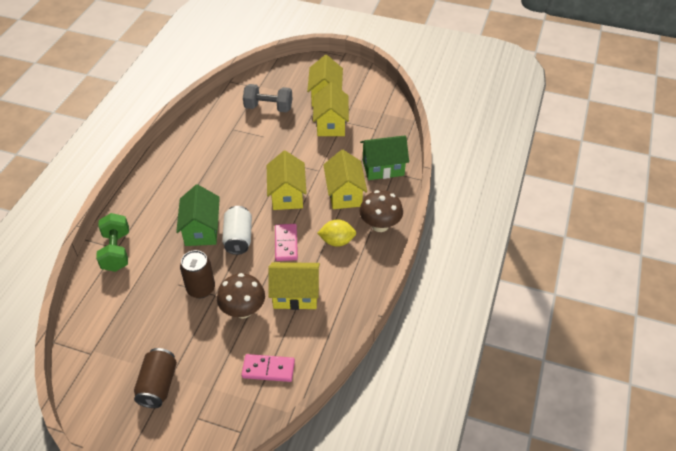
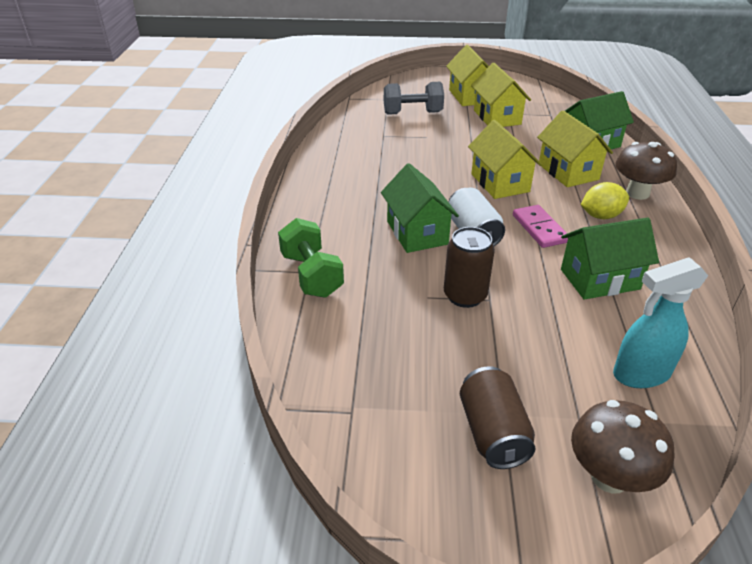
camera: 15 degrees left, 10 degrees down
(243, 310) = (544, 309): brown mushroom -> brown mushroom (609, 476)
(268, 369) = (641, 373): pink domino -> turquoise spray bottle
(295, 295) = (599, 279): yellow house -> green house

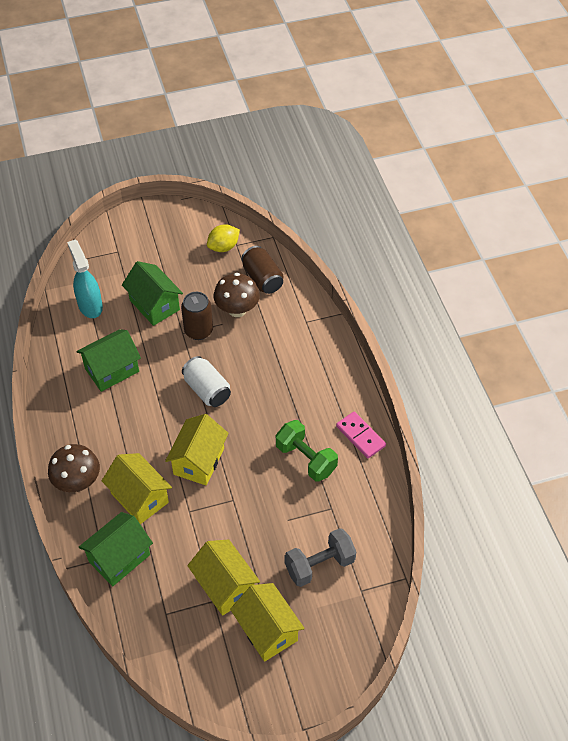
camera: 160 degrees right, 15 degrees up
(312, 275) = (302, 319): green dumbbell -> green dumbbell (306, 459)
(417, 233) = (248, 378): green house -> green house (154, 305)
(493, 432) = (165, 253): brown can -> brown can (262, 279)
(500, 183) = (199, 461): yellow house -> yellow house turned 60 degrees clockwise
(539, 228) = (158, 410): pink domino -> pink domino (360, 436)
(601, 216) = (110, 440): yellow lemon -> yellow lemon (223, 247)
(609, 476) = (109, 249): brown mushroom -> brown mushroom (237, 310)
(641, 373) = (90, 305): turquoise spray bottle -> turquoise spray bottle turned 75 degrees counterclockwise

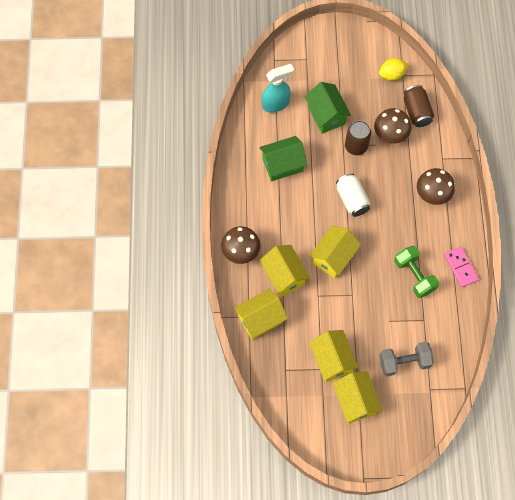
camera: 15 degrees right, 15 degrees up
(90, 305) = (276, 104): turquoise spray bottle -> turquoise spray bottle turned 75 degrees clockwise
(119, 558) = (260, 319): green house -> yellow house
(304, 363) = (432, 194): none -> brown mushroom

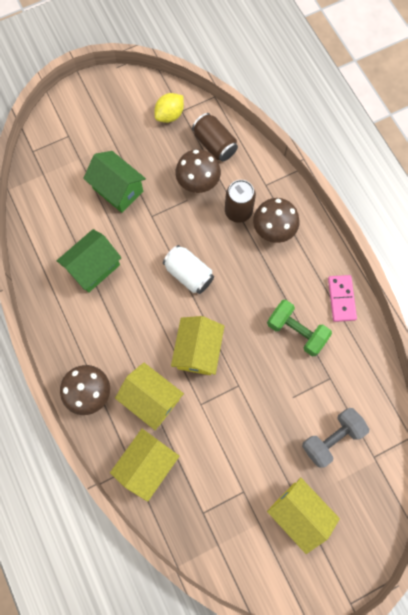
camera: 25 degrees left, 5 degrees up
(276, 104) = (56, 200): turquoise spray bottle -> none
(332, 360) = (250, 475): yellow house -> none
(356, 146) = (166, 211): brown can -> brown can (238, 211)
(460, 267) = (341, 299): pink domino -> pink domino turned 45 degrees clockwise

